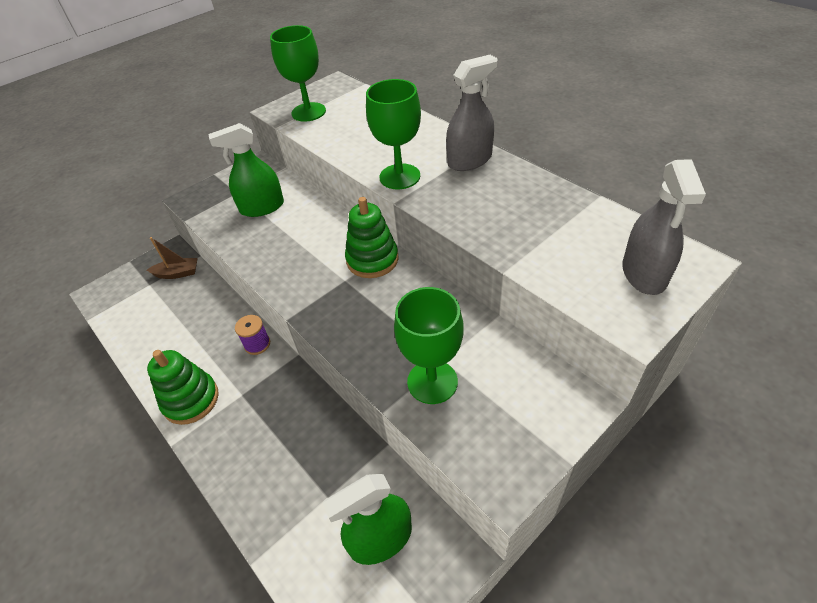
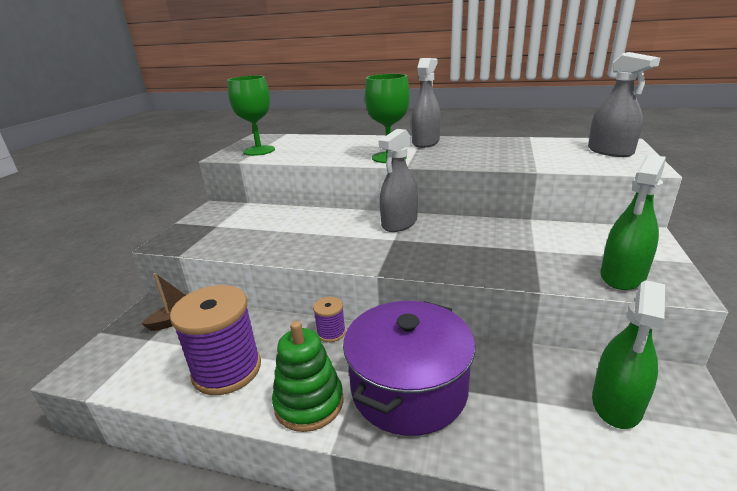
camera: 35 degrees left, 20 degrees down
(170, 341) = (227, 370): none -> purple spool
(258, 428) = (409, 388): none -> purple pot
(262, 207) = (256, 226): green spray bottle -> green spray bottle (622, 276)
(372, 260) = (399, 223): green stacking toy -> grey spray bottle
(432, 382) = (546, 262): green goblet -> none

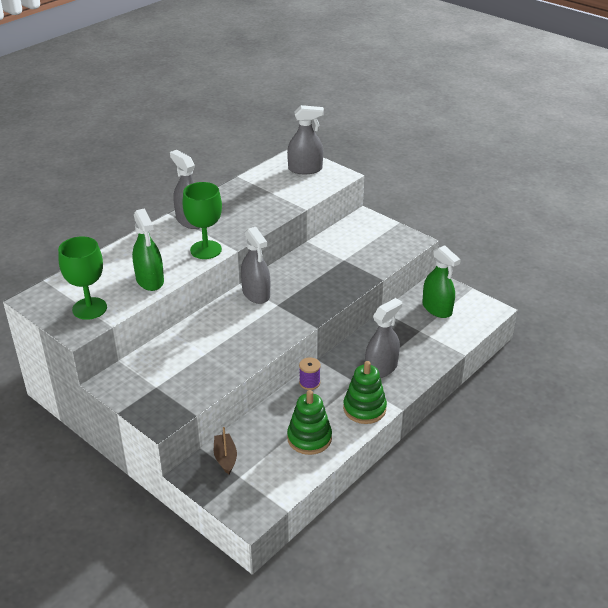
camera: 65 degrees left, 10 degrees up
(227, 370) = (309, 438): purple spool -> green stacking toy
(409, 388) = (381, 368): purple pot -> grey spray bottle
(622, 276) = (393, 248): green spray bottle -> green spray bottle (150, 280)

